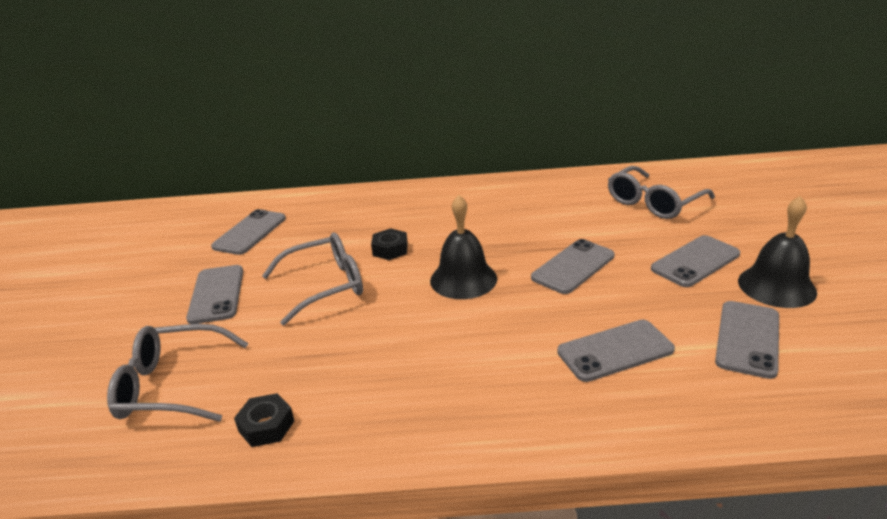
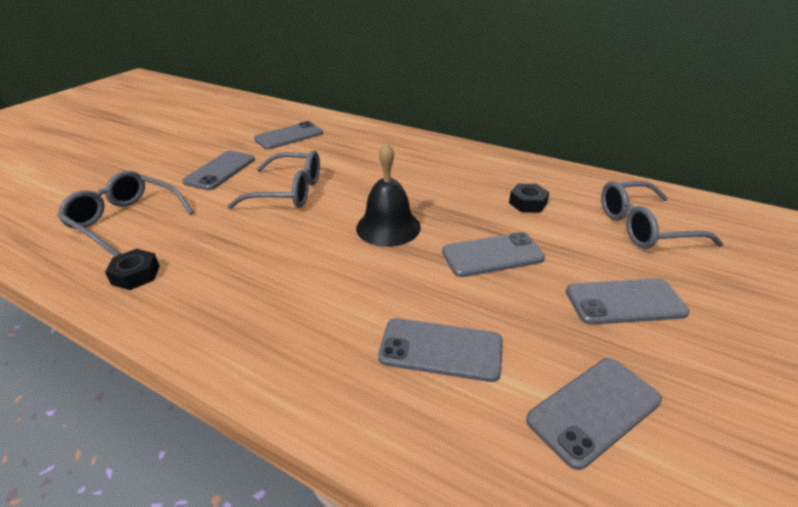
camera: 30 degrees right, 5 degrees up
(390, 249) = (363, 182): black nut -> black nut (527, 203)
(776, 286) = (696, 370): black bell -> none

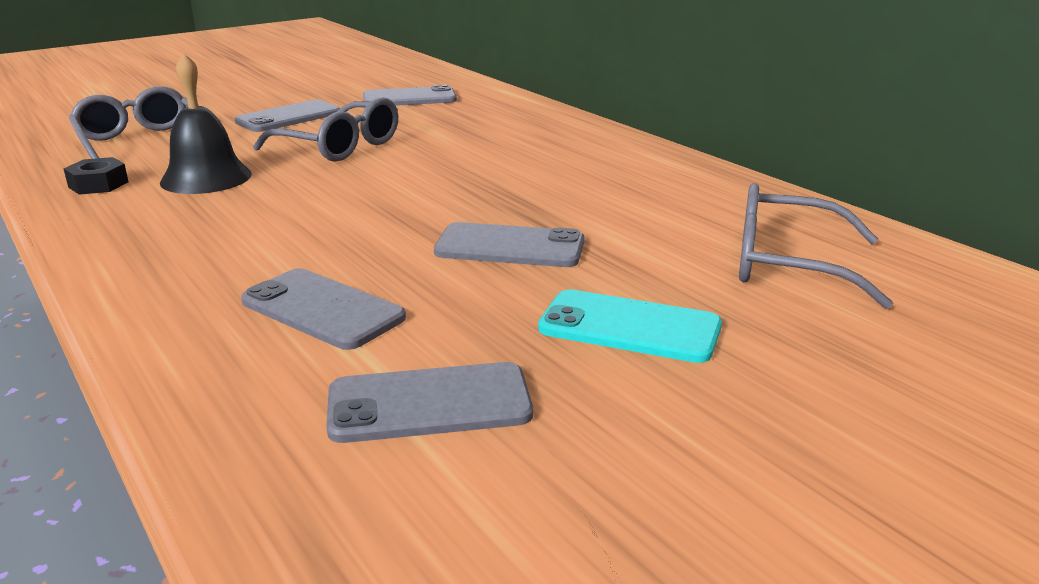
camera: 25 degrees right, 10 degrees down
(388, 227) = (413, 197): black bell -> black bell (206, 178)
(527, 203) = (639, 209): black nut -> none
(624, 302) = (629, 327): grey phone -> turquoise phone

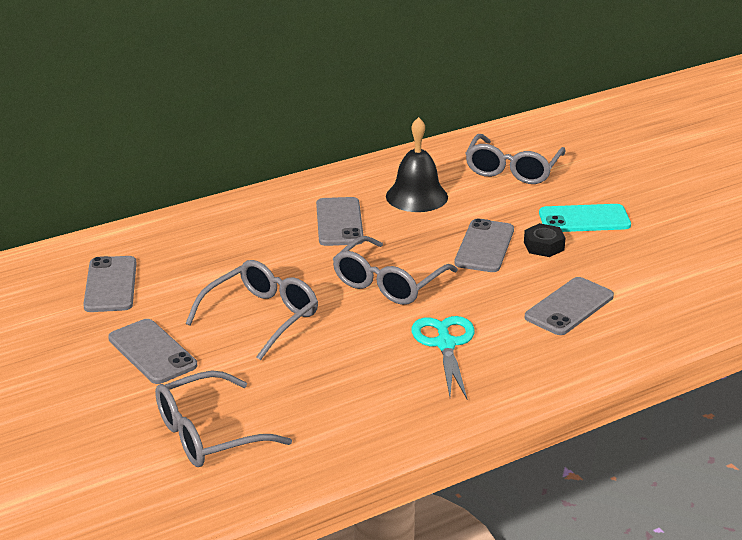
camera: 85 degrees left, 5 degrees up
(98, 184) = (335, 435): black nut -> black nut (544, 246)
(206, 178) = (330, 378): black bell -> black bell (416, 196)
(250, 228) = (445, 344): none -> turquoise scissors
(407, 195) = (389, 282): none -> grey glasses
(429, 404) = (660, 273): grey phone -> grey phone (339, 222)
(629, 327) = (584, 219): turquoise phone -> turquoise phone turned 60 degrees clockwise

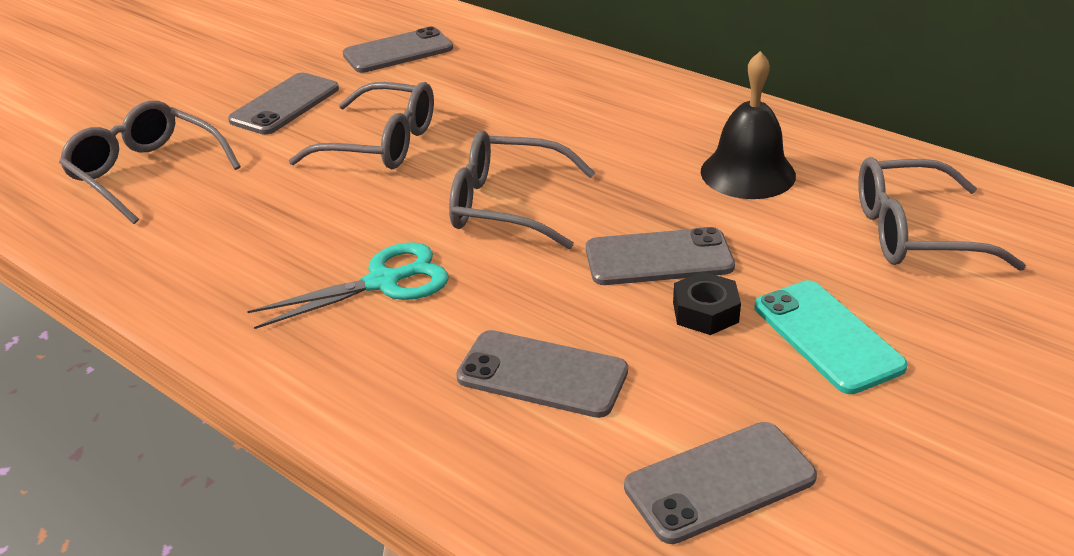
camera: 70 degrees right, 5 degrees up
(339, 222) = (628, 137): grey phone -> grey phone (719, 482)

